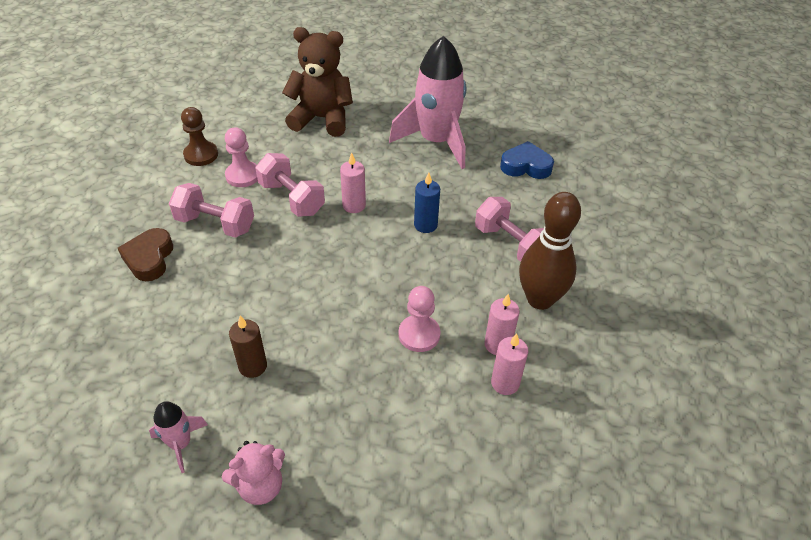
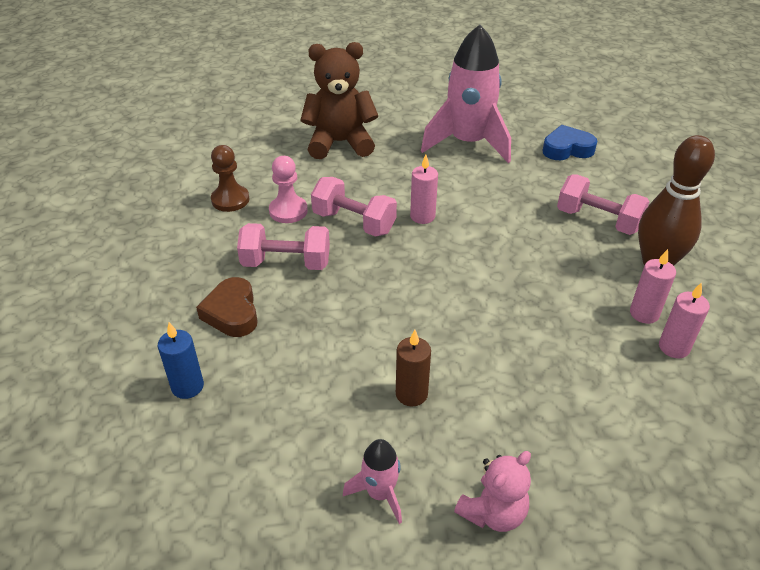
camera: 15 degrees left, 5 degrees down
(419, 334) = (563, 322): pink pawn -> none
(425, 225) = (505, 220): blue candle -> blue candle (187, 386)

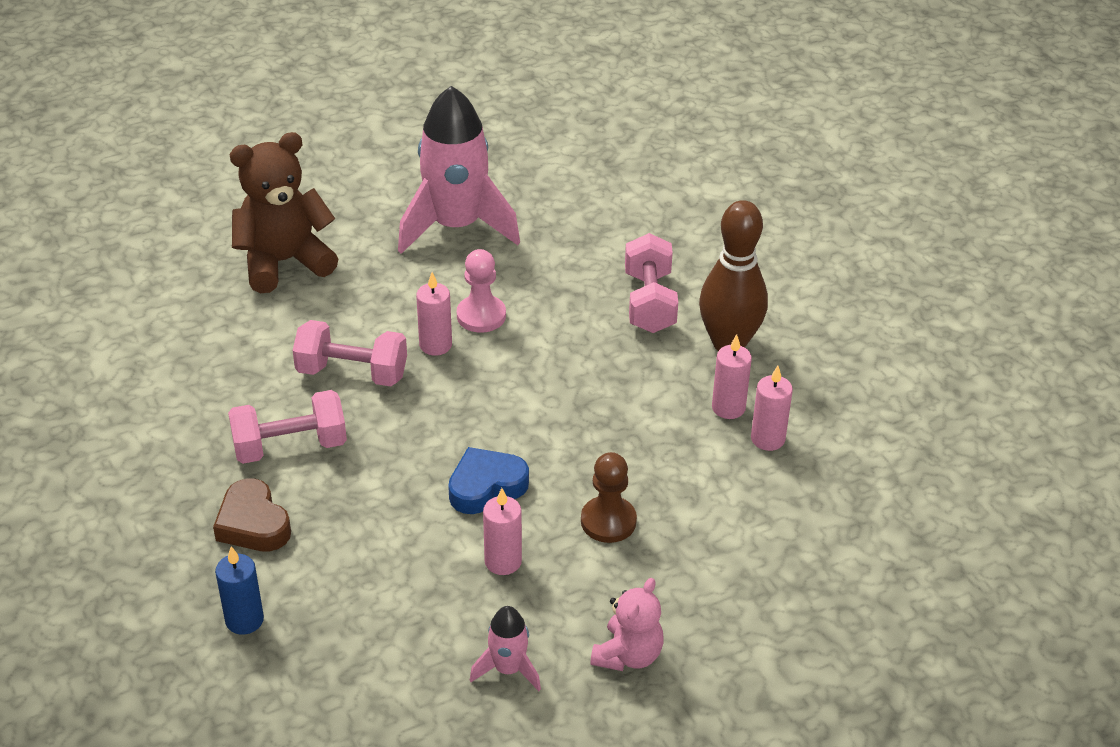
camera: 20 degrees left, 0 degrees up
(230, 200) = (173, 378): brown pawn -> brown pawn (608, 521)
(288, 211) = (259, 376): pink pawn -> pink pawn (481, 316)
(411, 394) = (503, 561): brown candle -> pink candle
(567, 149) = (586, 208): blue heart -> blue heart (486, 486)
(598, 220) = (649, 302): pink dumbbell -> pink dumbbell turned 75 degrees clockwise

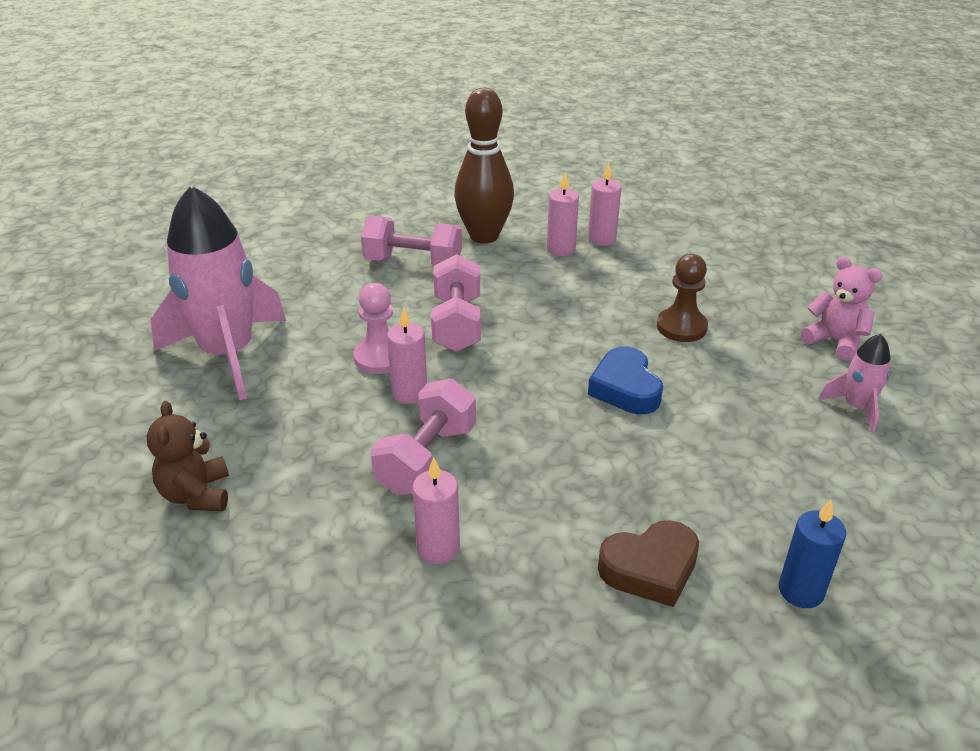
camera: 75 degrees left, 5 degrees down
(284, 262) = (196, 494): brown teddy bear -> brown teddy bear, size x0.58
(290, 446) = (530, 523): pink dumbbell -> pink dumbbell (457, 324)
(503, 561) = (724, 392): pink candle -> pink candle (438, 548)

